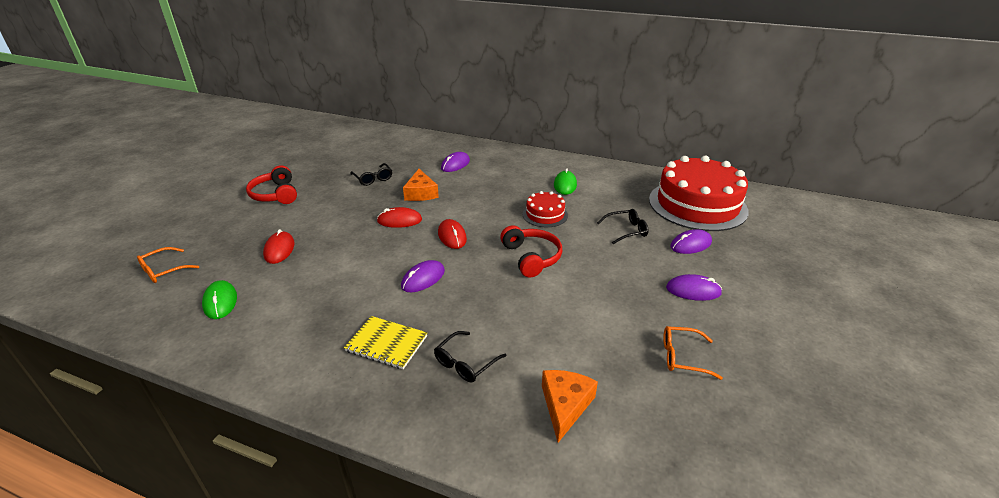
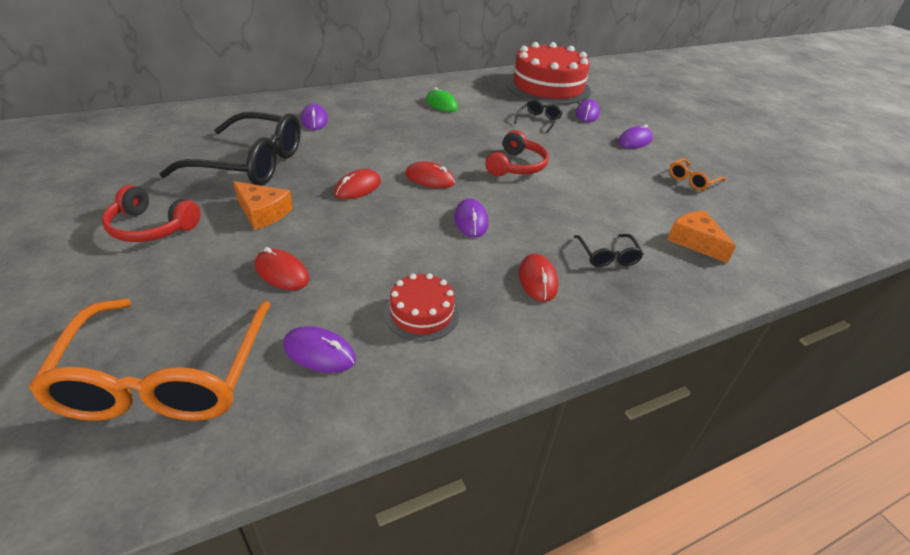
camera: 50 degrees left, 5 degrees up
(164, 270) = (166, 375): orange glasses -> orange glasses, size x2.31
(220, 302) = (319, 352): green mouse -> purple mouse
(373, 178) = (249, 163): black glasses -> black glasses, size x2.31
(386, 344) = (537, 280): yellow notebook -> red mouse
(421, 193) = (330, 156): orange cheese -> orange cheese (263, 212)
(531, 257) = (516, 166): red headphones -> red headphones turned 90 degrees clockwise
(545, 215) = (468, 132): red cake -> red cake (421, 313)

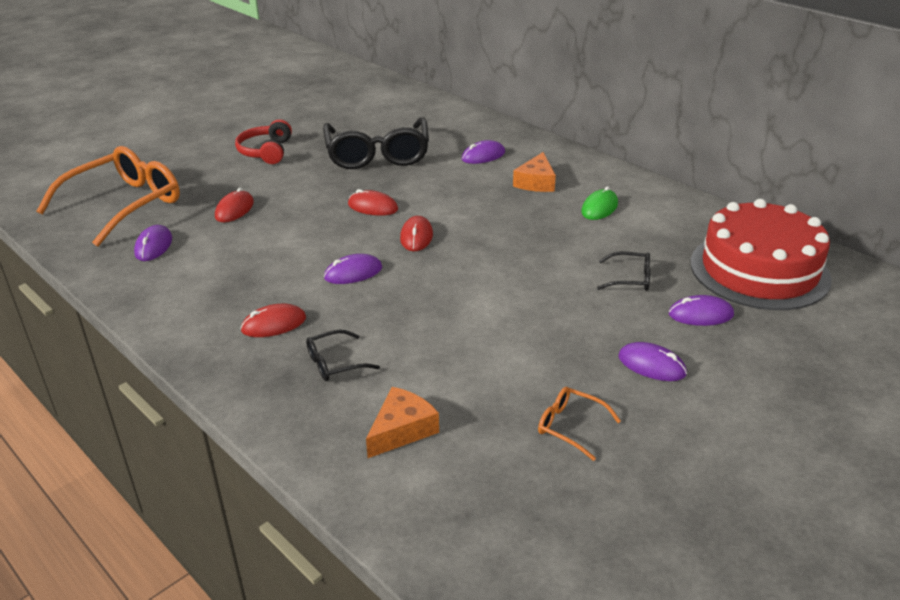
camera: 75 degrees right, 5 degrees down
(166, 375) = (123, 205): orange glasses -> orange glasses turned 150 degrees clockwise
(263, 212) = (307, 181): orange cheese -> orange cheese (536, 182)
(421, 313) = (207, 275): red cake -> none
(516, 166) = (487, 280): red headphones -> none

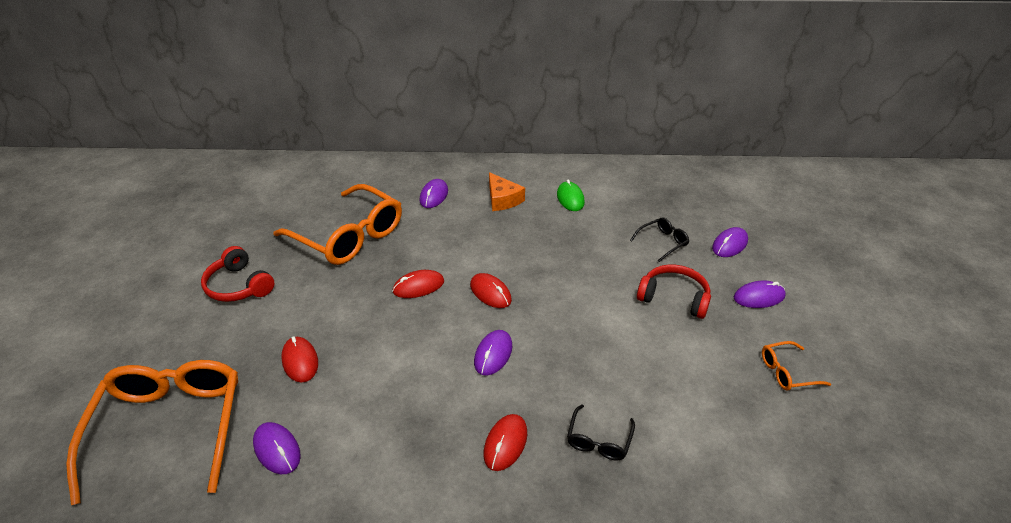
camera: 45 degrees left, 5 degrees up
(377, 154) = (348, 236): black glasses -> orange glasses
(402, 430) = (716, 455): orange cheese -> none
(563, 320) = (674, 298): none -> red headphones
(759, 270) = (711, 195): red cake -> none

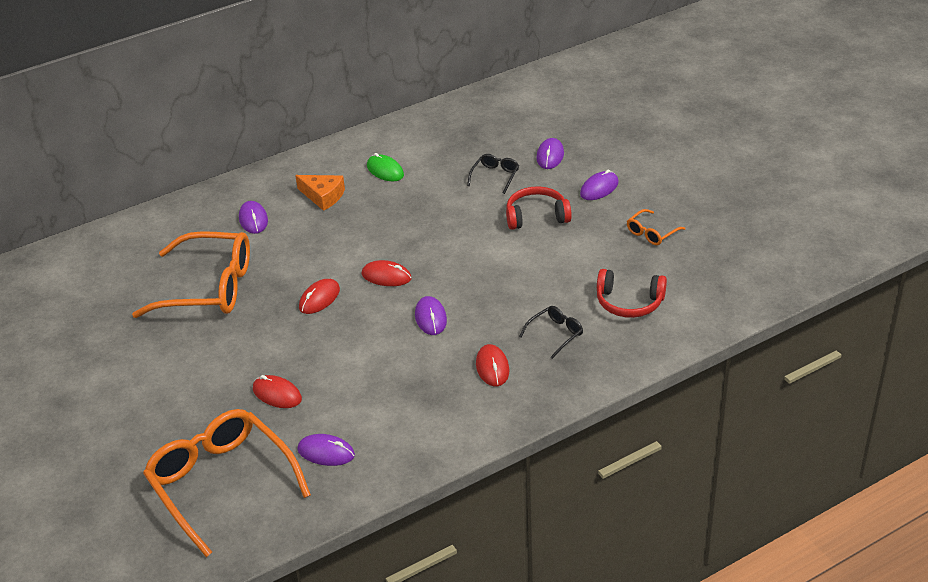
camera: 30 degrees left, 0 degrees up
(239, 286) = (151, 370): red headphones -> red headphones (629, 302)
(599, 440) = (555, 334): black glasses -> black glasses turned 120 degrees counterclockwise

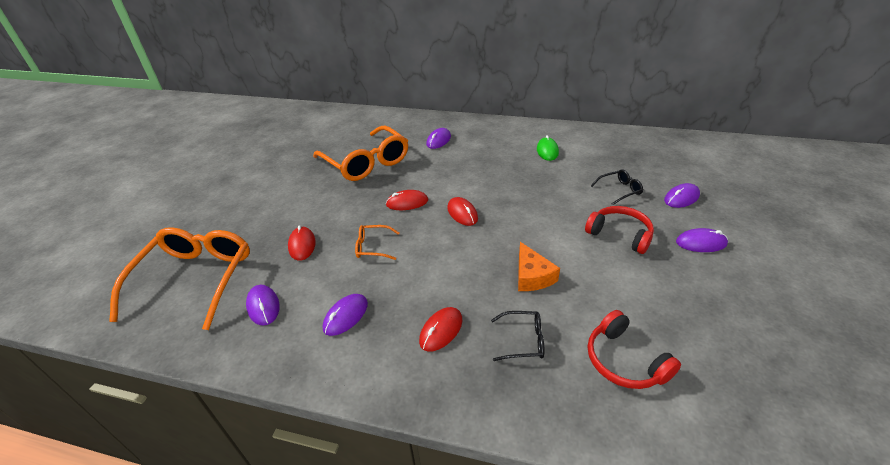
camera: 45 degrees right, 0 degrees up
(323, 196) = (491, 147): orange cheese -> orange cheese (532, 276)
(430, 318) = (451, 259): purple mouse -> purple mouse (346, 316)
(652, 233) = (717, 309): orange glasses -> orange glasses (373, 247)

